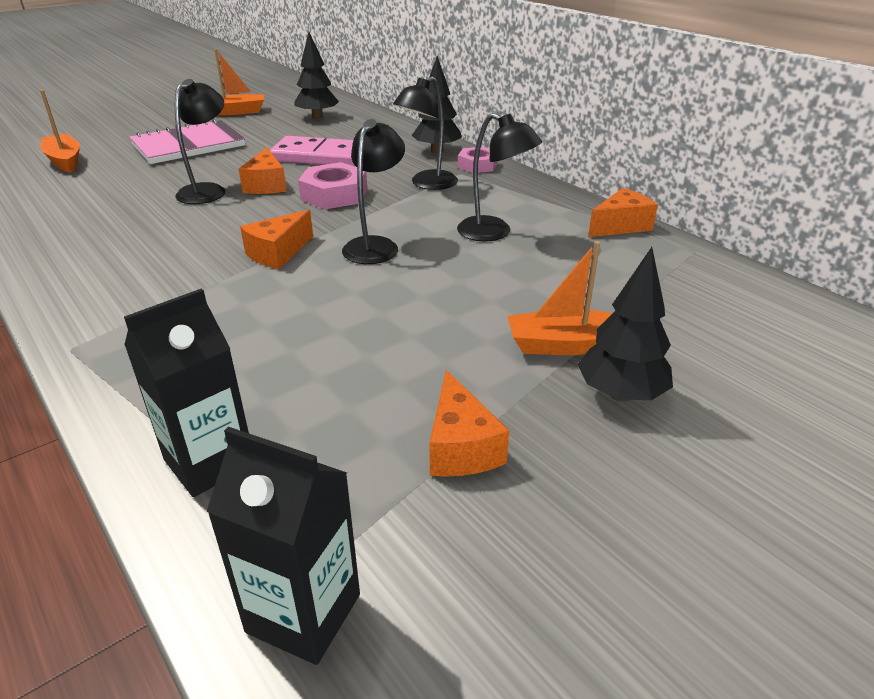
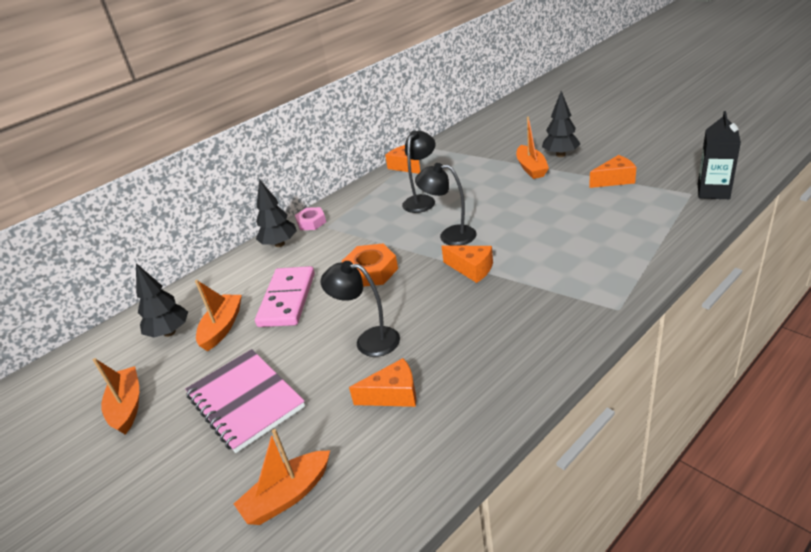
camera: 90 degrees left, 0 degrees up
(209, 462) = (666, 230): black carton -> none
(266, 185) = (354, 311): orange cheese -> orange cheese (393, 395)
(303, 134) = (222, 327): none -> orange boat
(334, 194) = (371, 271): pink nut -> orange nut
(427, 184) = (348, 236): black lamp -> none

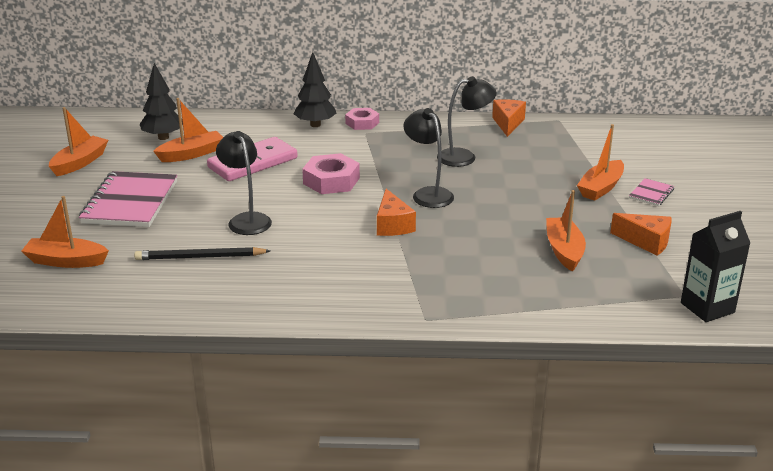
camera: 40 degrees right, 5 degrees down
(371, 271) = (331, 181): orange nut -> pink nut
(393, 395) = (200, 257): orange cheese -> black pencil
(560, 155) = (651, 194): black tree -> pink notebook
(591, 213) = (564, 251): none -> orange boat

